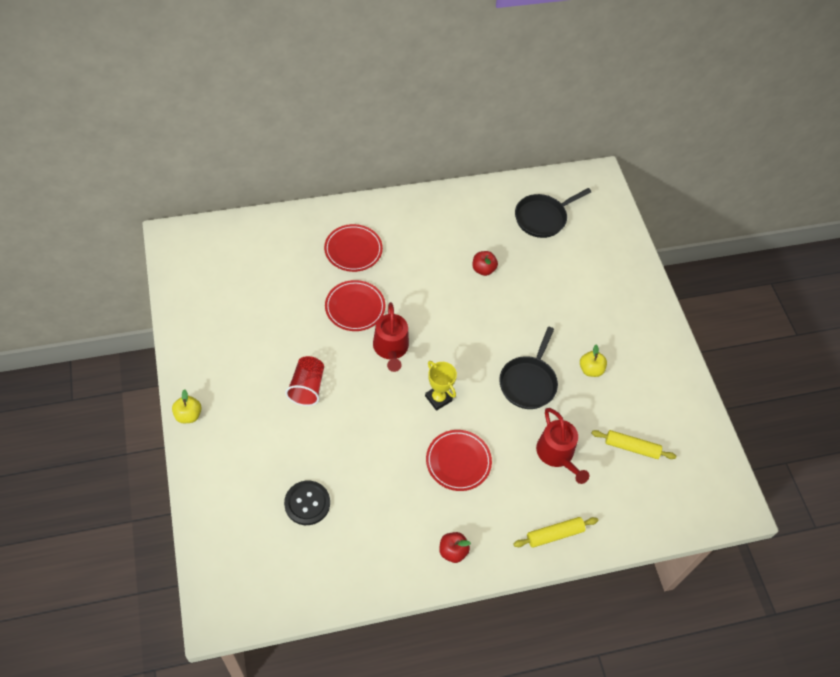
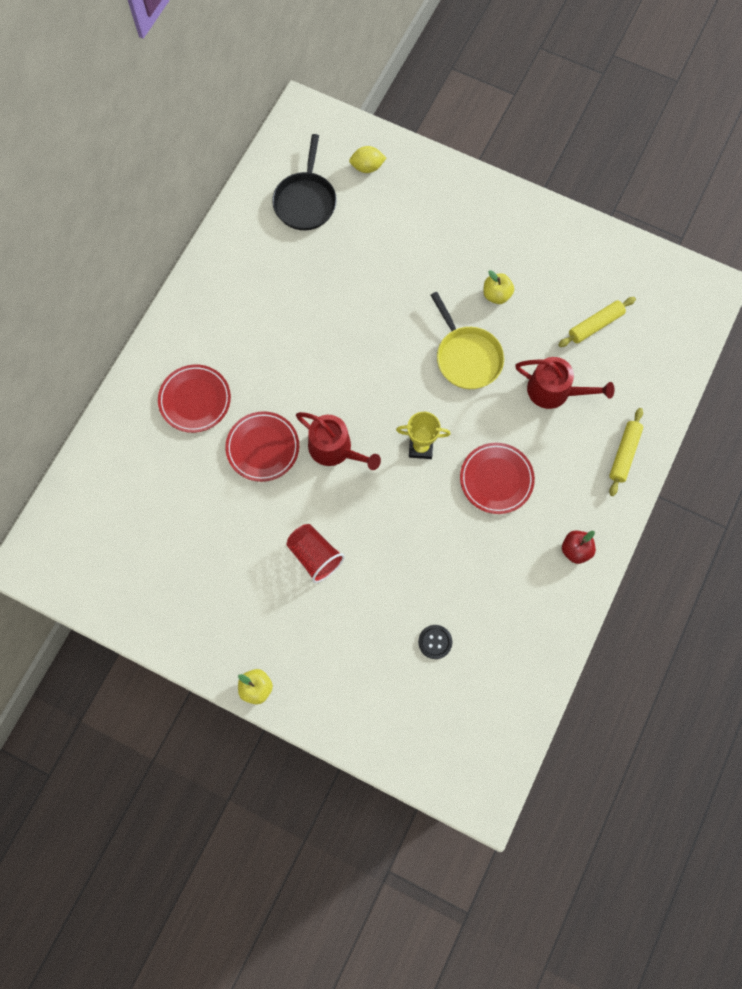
camera: 45 degrees left, 15 degrees up
(307, 503) = (435, 642): black button -> black button, size x0.65
(483, 269) = (317, 300): red apple -> none
(528, 382) = (467, 357): black pan -> yellow pan
(601, 234) = (367, 167): none -> yellow lemon

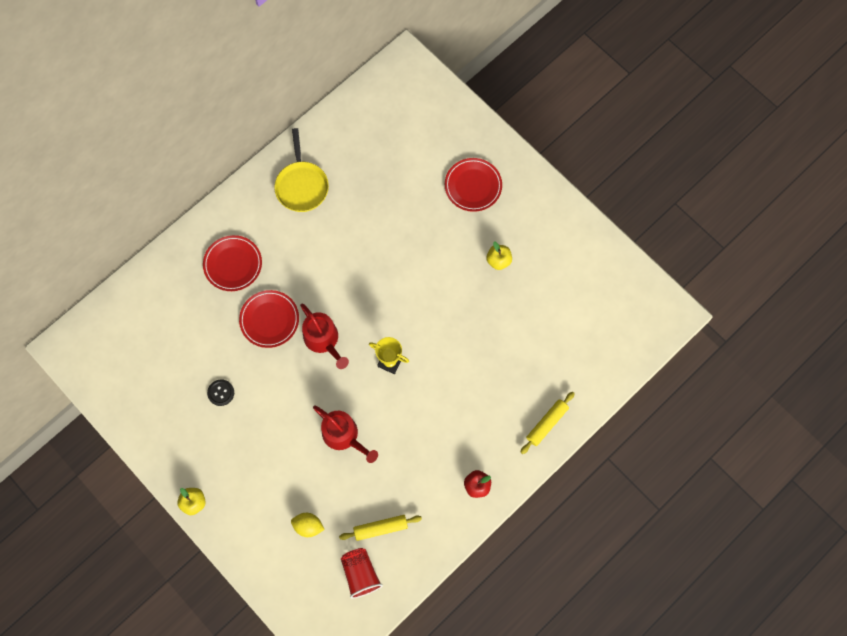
camera: 20 degrees right, 0 degrees up
(305, 201) = (379, 133): black pan -> none
(315, 556) = (276, 418): red cup -> red cup (360, 574)
(367, 167) = (438, 121): yellow lemon -> yellow lemon (308, 526)
(435, 642) = (340, 517): black button -> black button (221, 393)
(467, 357) = (454, 303): yellow pan -> yellow pan (302, 185)
(496, 479) = (438, 408): red plate -> red plate (473, 186)
(554, 391) = (512, 354): red watering can -> red watering can (344, 435)
(595, 325) = (567, 312): yellow rolling pin -> yellow rolling pin (380, 528)

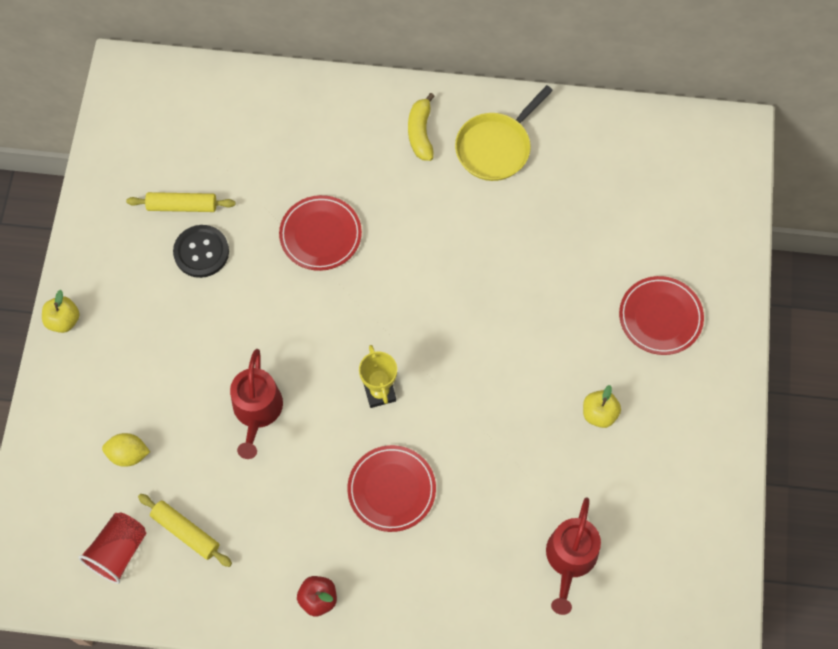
camera: 50 degrees right, 5 degrees down
(221, 393) = (201, 252): black button -> black button, size x1.53
(233, 264) = (349, 152): red plate -> red plate (391, 489)
(256, 217) = (420, 133): none -> yellow banana
(308, 526) = (128, 454): yellow lemon -> yellow lemon turned 60 degrees counterclockwise
(323, 340) = (345, 305): red watering can -> red watering can (570, 559)
(546, 423) = (455, 620): yellow rolling pin -> yellow rolling pin (182, 206)

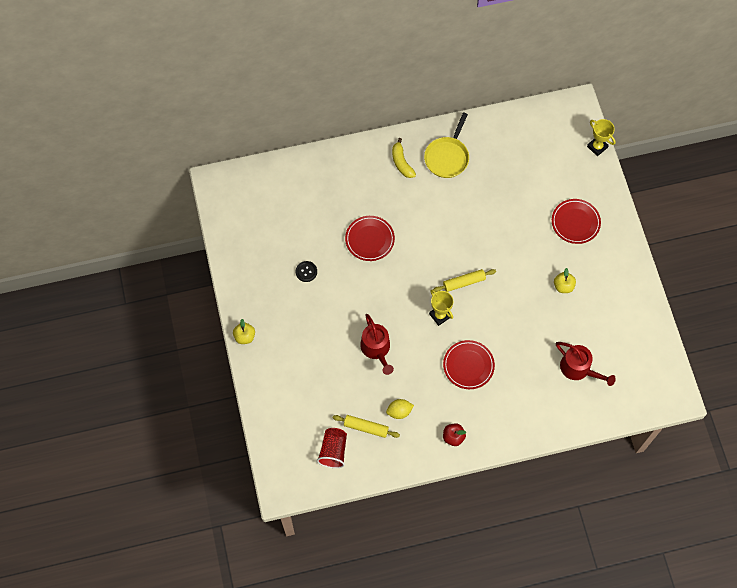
camera: 20 degrees left, 0 degrees up
(128, 454) = (315, 397): yellow lemon -> yellow lemon (399, 411)
(182, 206) = (283, 249): yellow rolling pin -> yellow rolling pin (464, 282)
(201, 252) = (306, 272): black button -> black button, size x0.65
(570, 559) = (578, 368): red watering can -> red watering can turned 45 degrees counterclockwise
(743, 208) = (597, 147): none -> yellow trophy

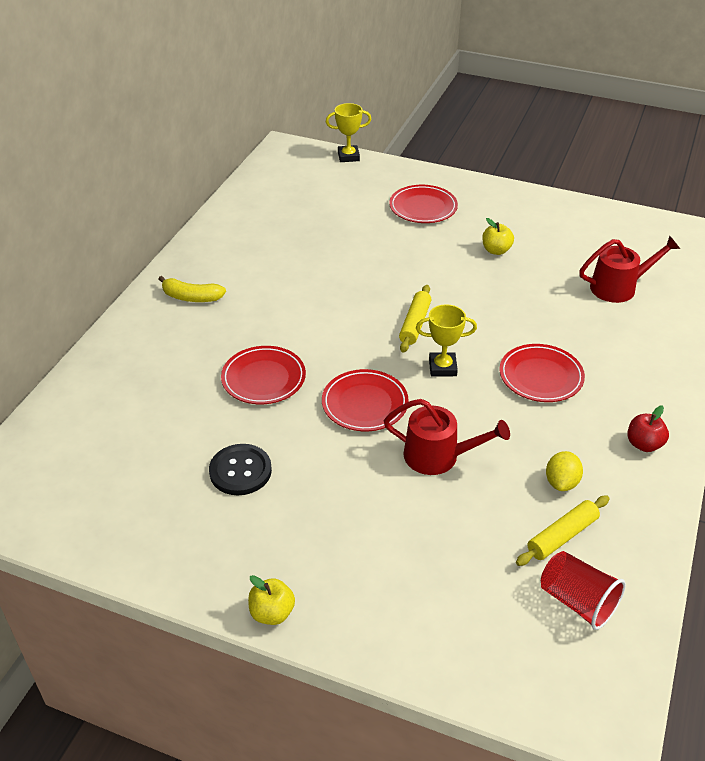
camera: 55 degrees left, 25 degrees down
(306, 272) = (240, 471): black button -> black button, size x1.53
(387, 296) = (365, 404): none -> red plate
(447, 157) = (231, 258): yellow pan -> none

